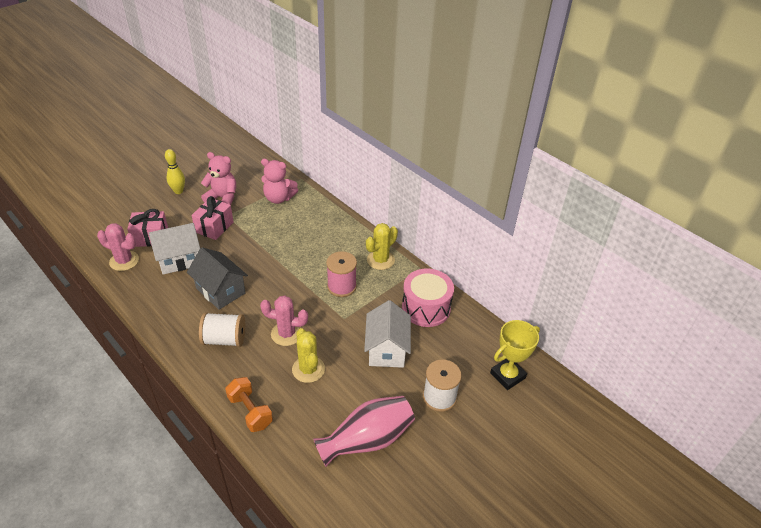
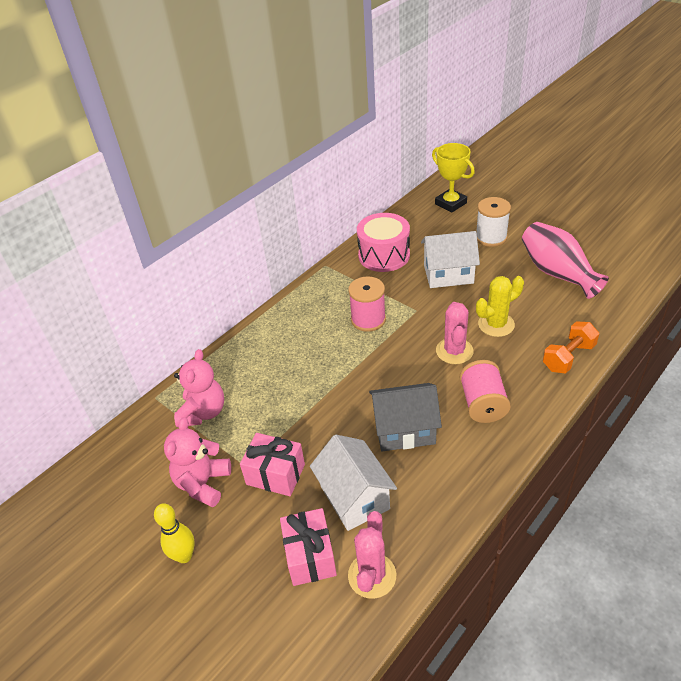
camera: 90 degrees left, 0 degrees up
(220, 291) = (404, 430): grey house -> grey house turned 45 degrees clockwise
(224, 339) = (482, 404): white spool -> pink spool
(380, 260) = (318, 295): yellow cactus -> none

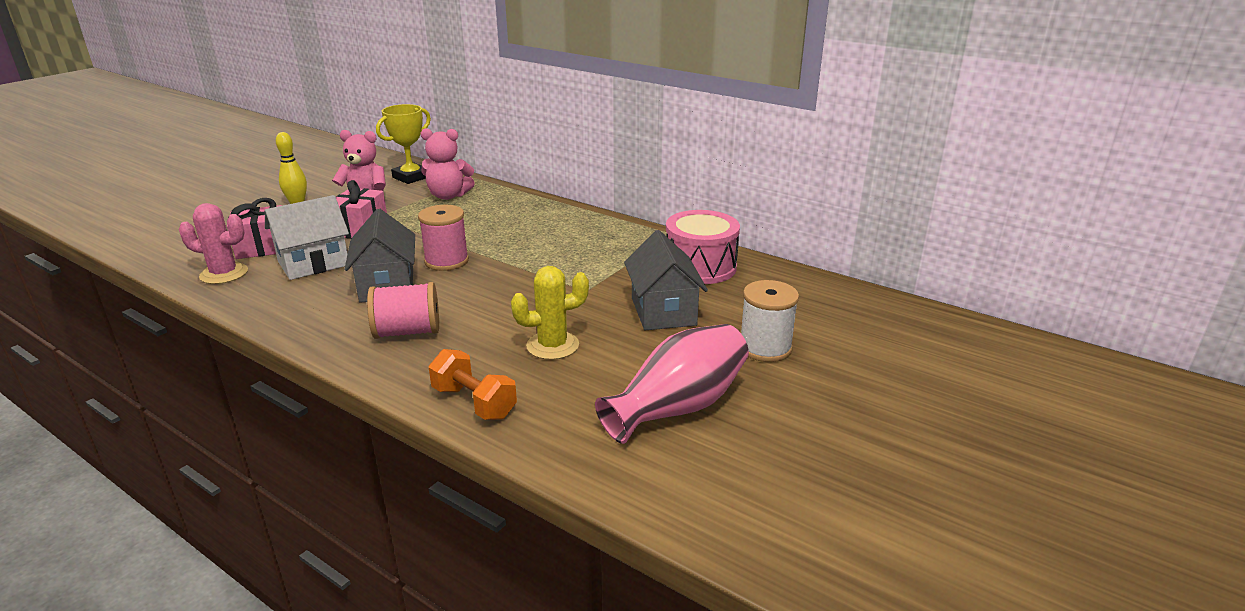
camera: 80 degrees right, 15 degrees down
(368, 319) = (570, 261): pink spool -> pink spool (446, 261)
(448, 274) = (663, 311): white house -> grey house
(450, 203) = (850, 314): yellow trophy -> yellow trophy (411, 177)
(454, 351) = (505, 314): pink cactus -> none
(496, 324) = (552, 345): yellow cactus -> yellow cactus turned 75 degrees counterclockwise

